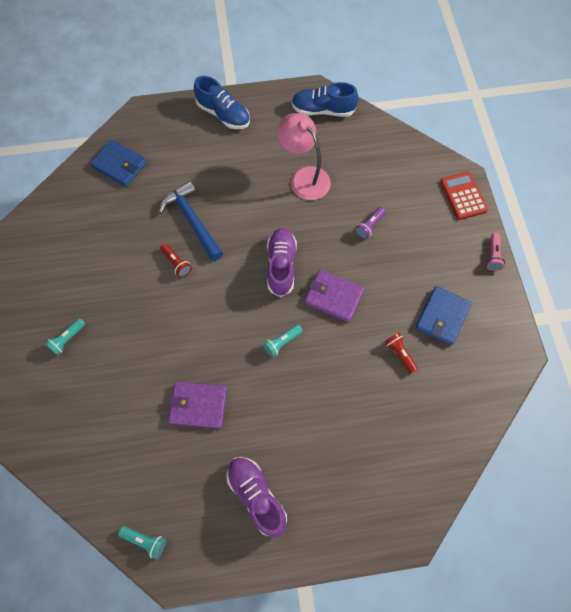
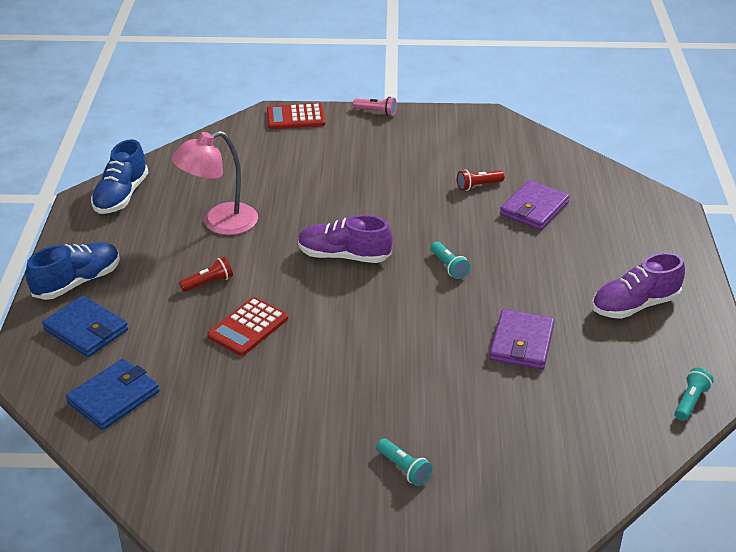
camera: 80 degrees left, 30 degrees down
(176, 263) = (311, 347): red flashlight -> red flashlight (208, 283)
(192, 221) = (248, 327): blue hammer -> red calculator
(333, 297) = (398, 221): purple wallet -> purple wallet (534, 208)
(369, 226) = (311, 184): purple flashlight -> none
(442, 316) = (440, 153): blue wallet -> blue wallet (86, 330)

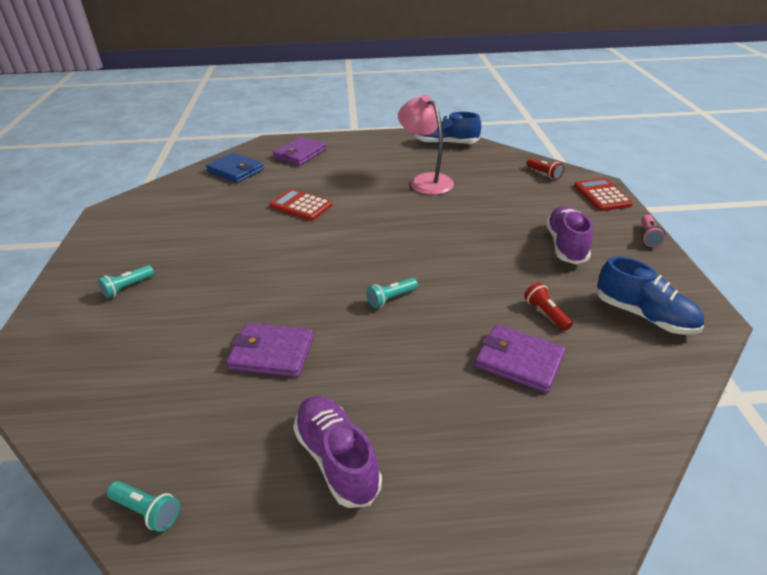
camera: 85 degrees right, 0 degrees up
(77, 282) = (347, 145): blue shoe -> blue shoe (644, 315)
(86, 330) = (300, 154): blue wallet -> purple wallet
(208, 283) = (351, 185): red flashlight -> red flashlight (544, 174)
(343, 256) = (395, 238): purple shoe -> purple shoe (565, 245)

